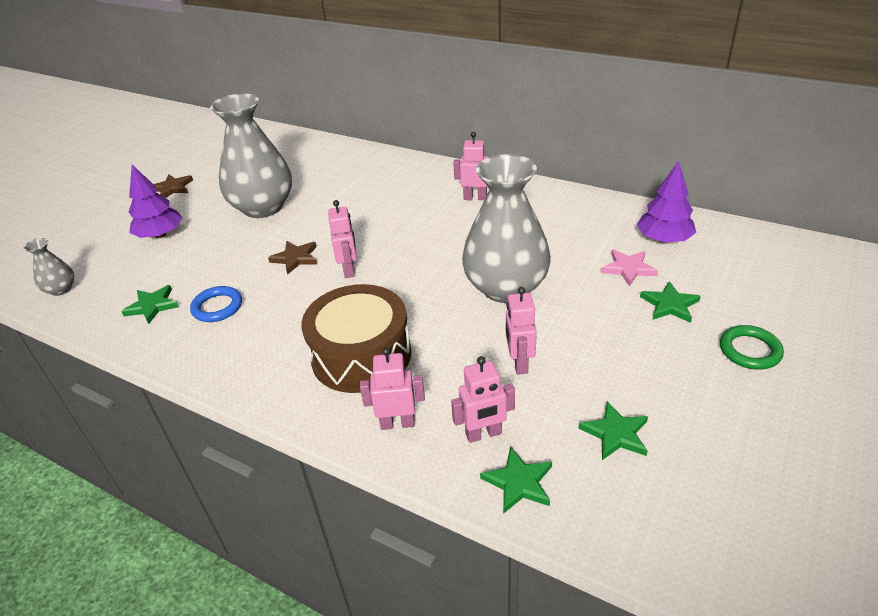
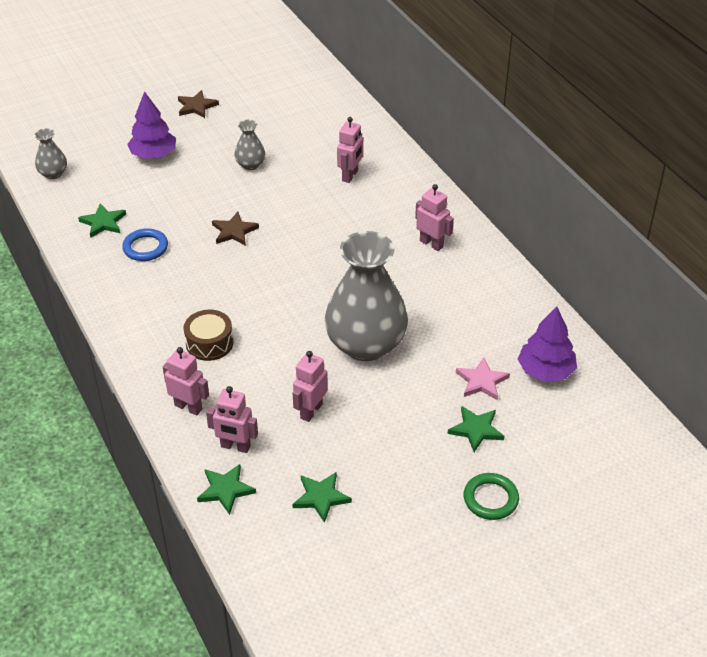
camera: 30 degrees right, 5 degrees up
(263, 207) = (250, 165): grey vase -> grey vase, size x0.44
(349, 270) = (264, 264): pink robot -> pink robot (350, 175)
(361, 355) = (209, 343): brown drum -> brown drum, size x0.54

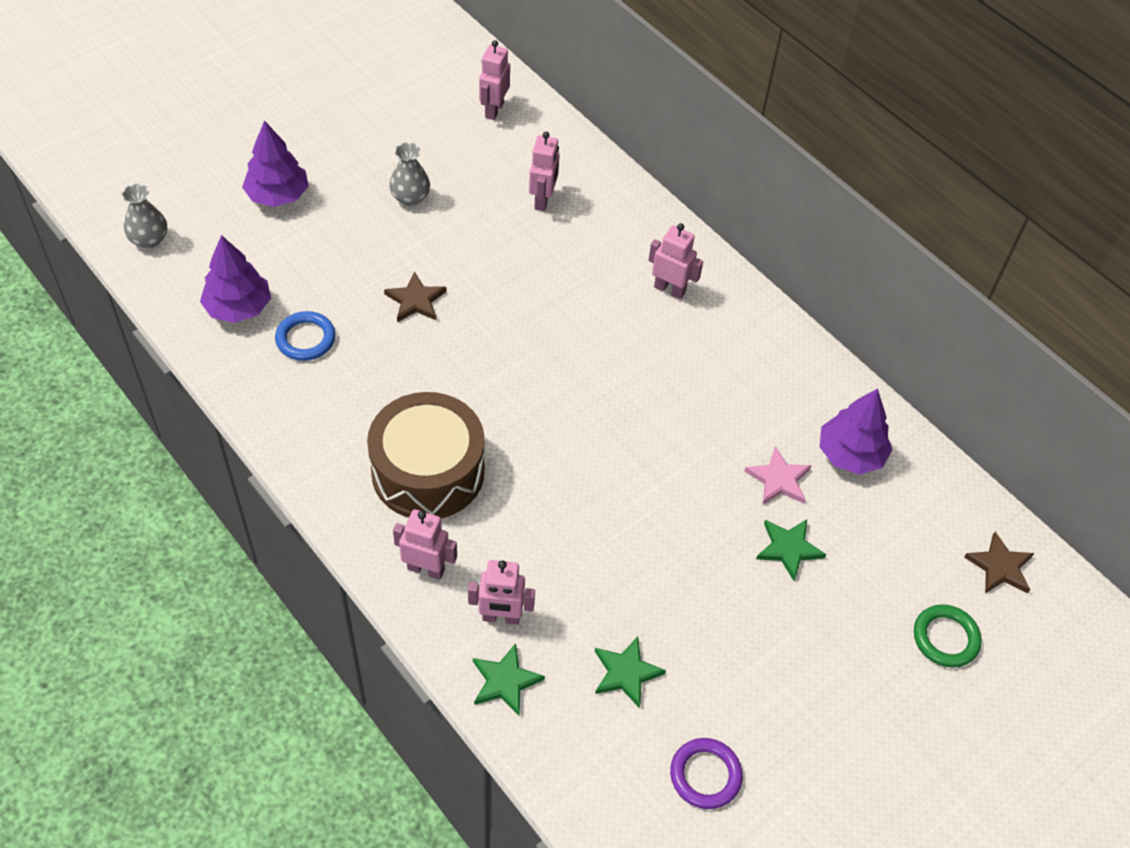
camera: 15 degrees left, 10 degrees up
(103, 222) = (238, 307): green star -> purple tree
(196, 106) = (315, 115): brown star -> brown star (1000, 567)
(209, 343) = (428, 471): brown drum -> brown drum, size x1.84
(311, 411) = (582, 552): pink robot -> pink robot (494, 110)
(363, 577) = (705, 775): none -> purple ring
(366, 344) = (625, 446): grey vase -> none
(490, 499) = (829, 642): green ring -> green ring (945, 638)

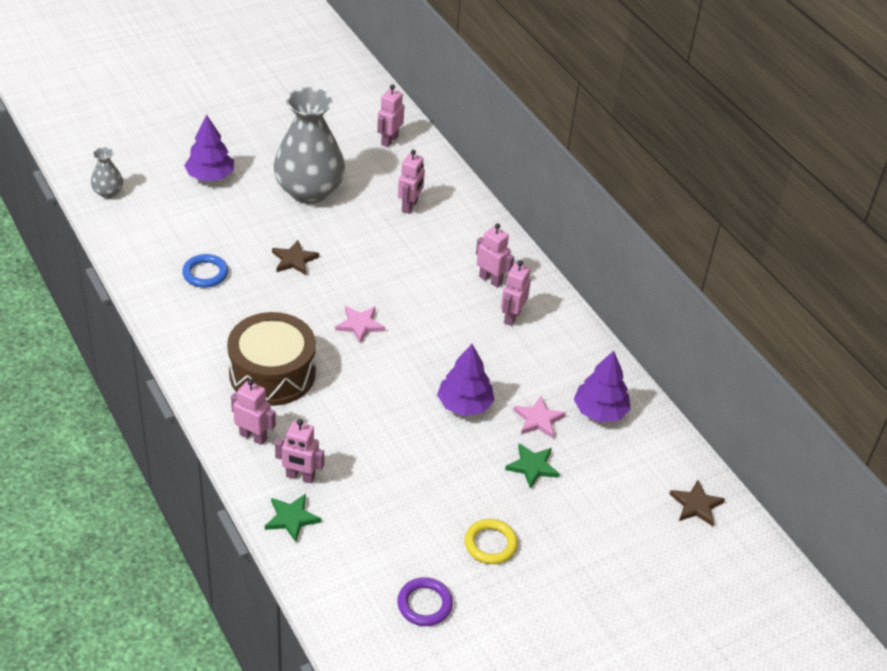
camera: 10 degrees right, 10 degrees down
(238, 307) = (161, 246): purple tree -> purple tree (464, 404)
(410, 197) = (309, 191): grey vase -> grey vase, size x2.26
(523, 381) = (360, 325): none -> pink star
(626, 673) = (384, 528): green star -> none
(709, 338) = (512, 317): none -> pink robot
(765, 671) = (490, 544): none -> yellow ring
(945, 638) = (638, 546): green ring -> none

